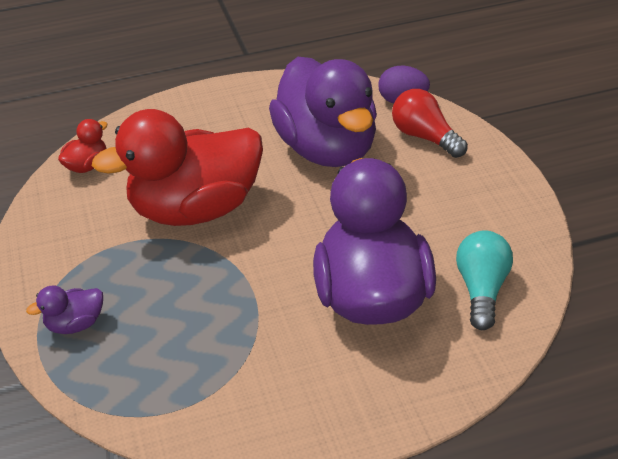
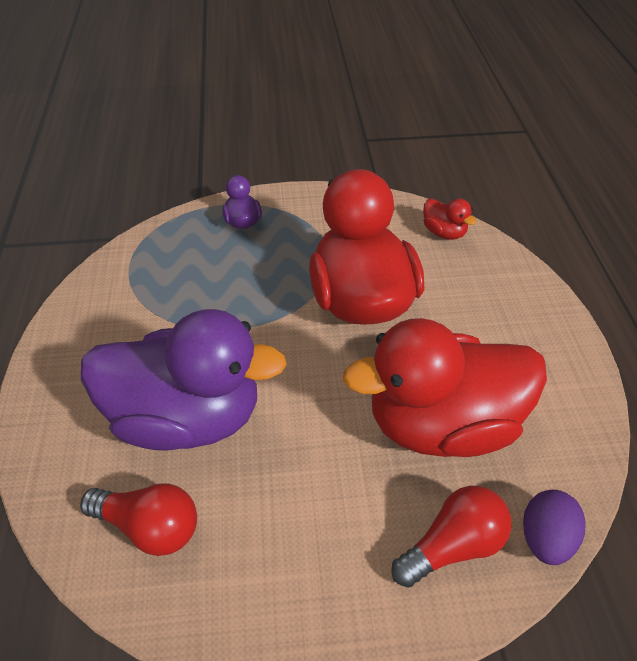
camera: 100 degrees right, 5 degrees up
(327, 149) = (442, 425): purple duck -> red duck
(481, 290) = (149, 527): turquoise light bulb -> red light bulb

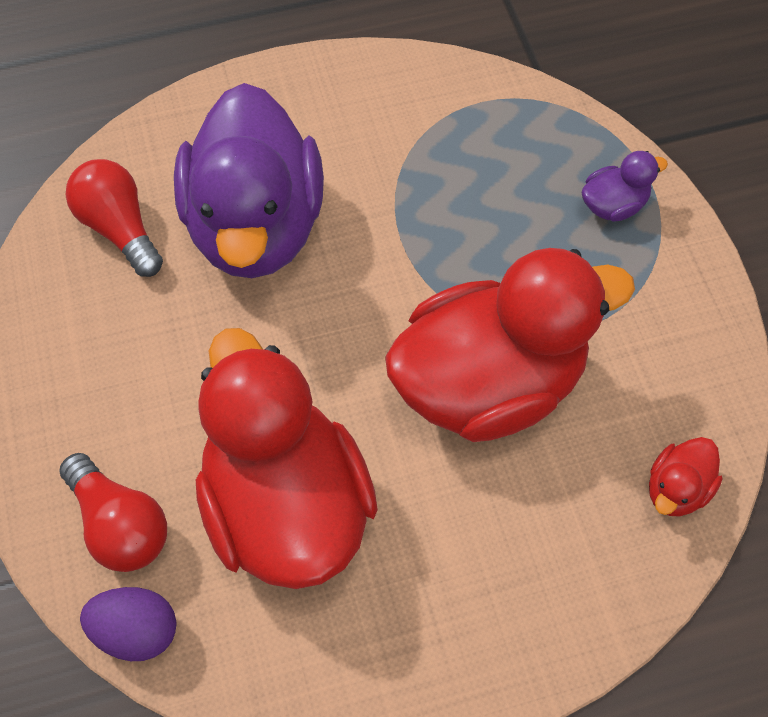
camera: 80 degrees right, 15 degrees up
(149, 527) = (120, 228): red light bulb -> red light bulb turned 135 degrees clockwise

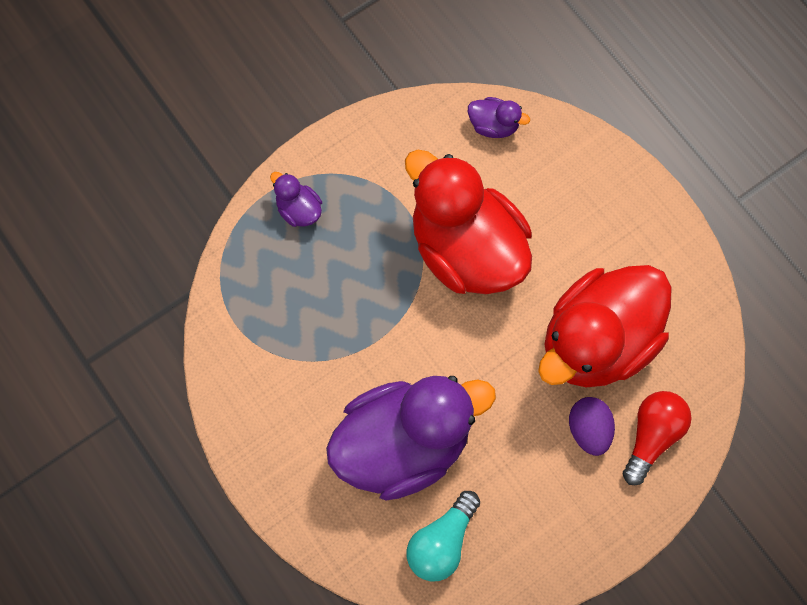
camera: 110 degrees left, 10 degrees up
(120, 228) = (442, 541): red light bulb -> turquoise light bulb
(136, 631) = (708, 396): purple egg -> purple egg (588, 429)
(676, 489) = (493, 125): red duck -> purple duck

